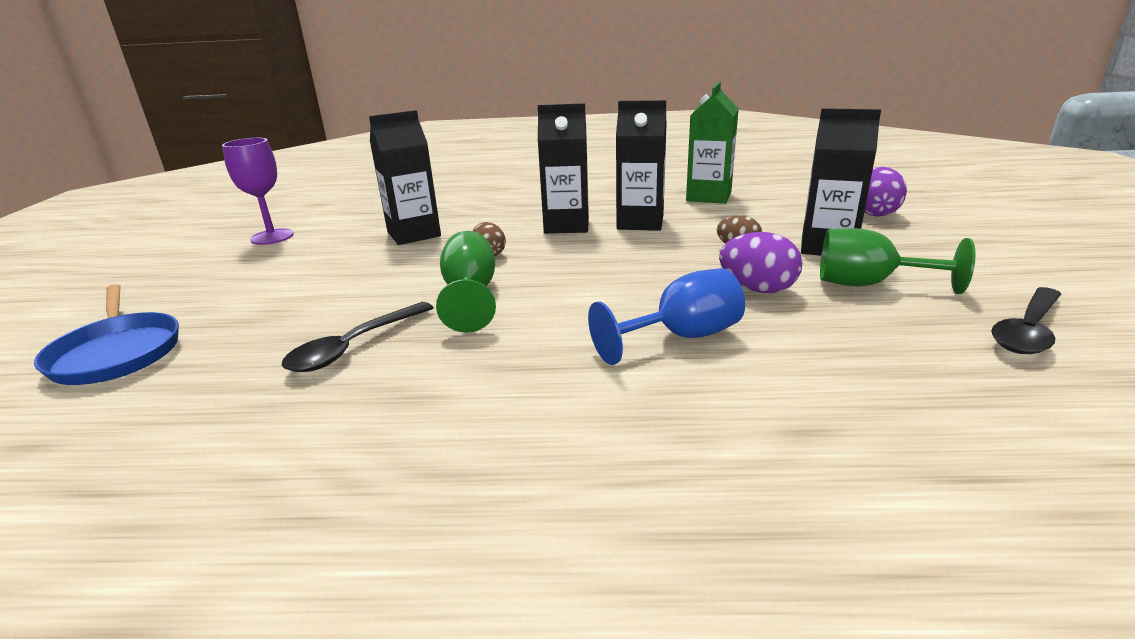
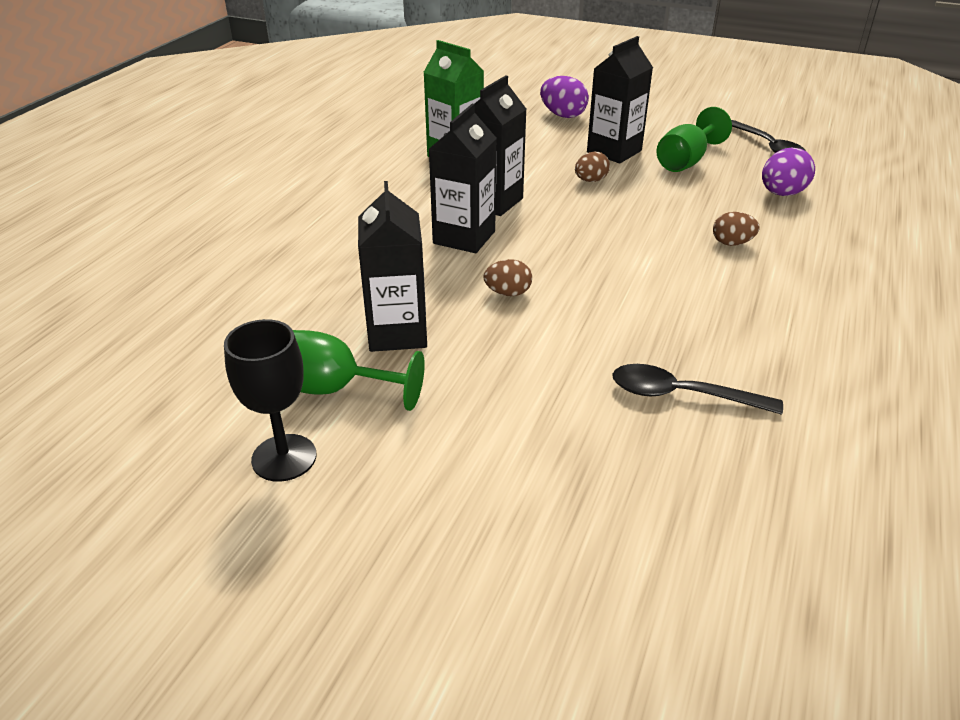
camera: 70 degrees left, 10 degrees up
(117, 352) = (619, 582): blue pan -> none
(272, 237) = (284, 458): purple goblet -> black goblet
(354, 346) = (682, 395): black spoon -> black spoon turned 135 degrees clockwise
(470, 295) = (605, 318): green goblet -> green goblet (335, 389)
(681, 337) = (732, 243): blue goblet -> brown egg
(757, 289) = (671, 197): purple egg -> purple egg (782, 194)

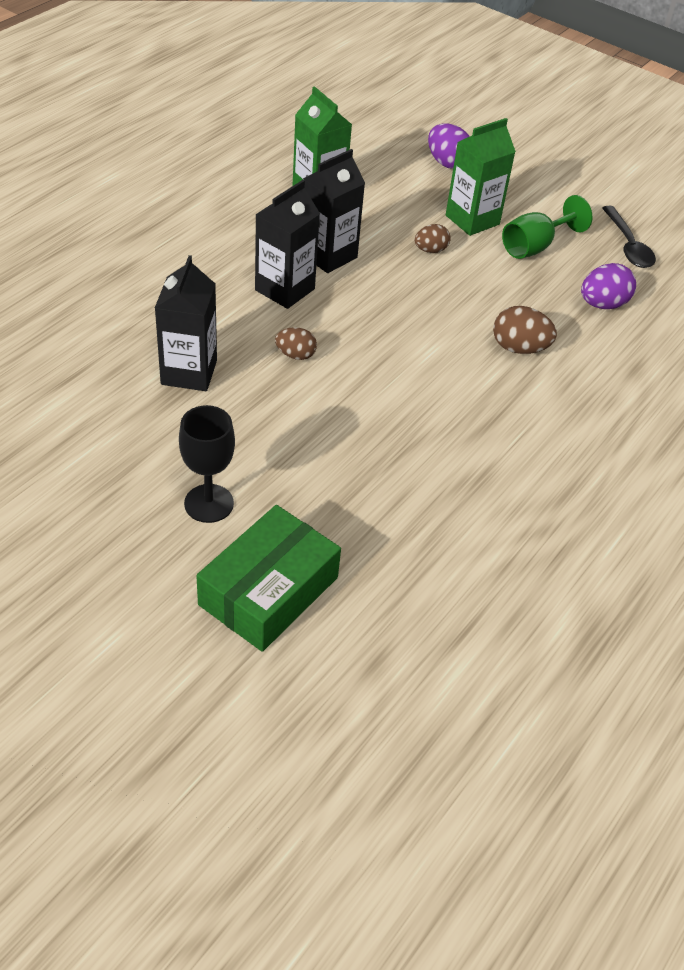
camera: 10 degrees right, 10 degrees up
(284, 458) = (66, 458): black goblet -> black goblet (209, 503)
(335, 389) = (122, 411): green goblet -> none
(614, 151) = (472, 220): black carton -> green carton
(620, 560) = (269, 591): none -> green box
(682, 395) = (387, 480): black spoon -> none
(732, 243) = (519, 348): brown egg -> brown egg, size x1.53

